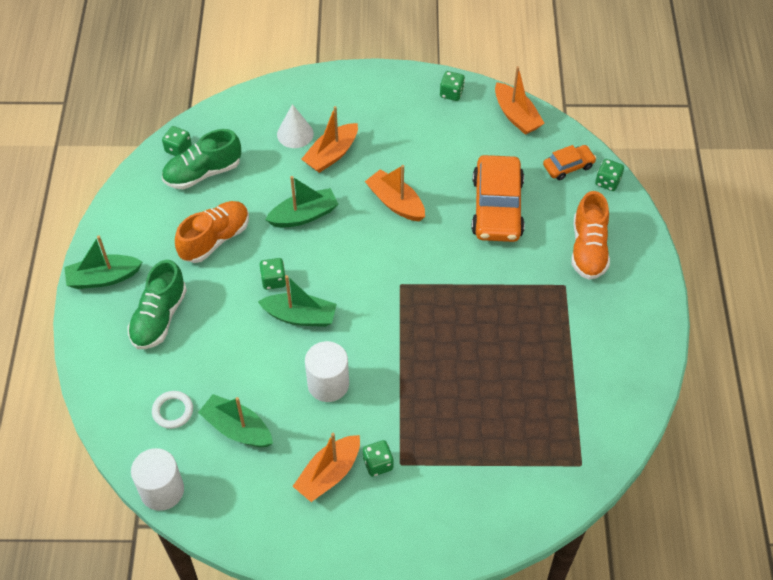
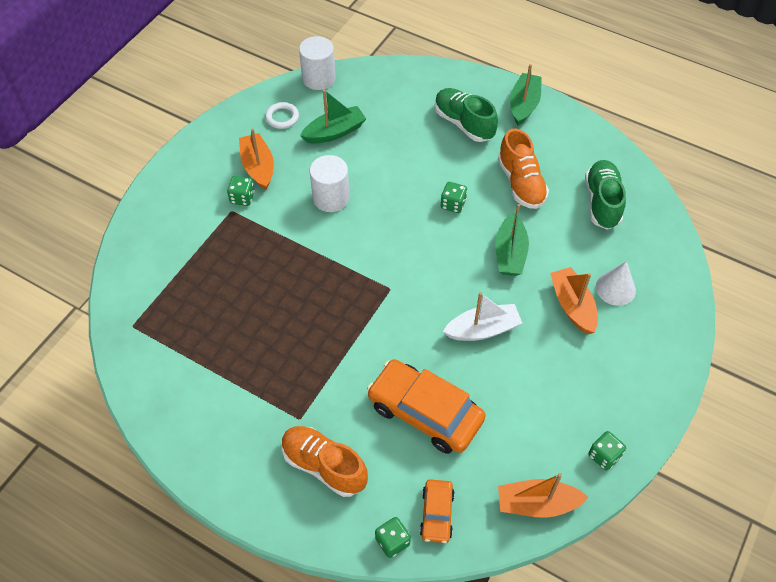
camera: 120 degrees right, 0 degrees up
(173, 411) = (376, 104): white ring -> white ring (282, 117)
(178, 149) = (641, 196): green dice -> none
(300, 316) = (405, 207): green boat -> none
(395, 202) = (483, 329): orange boat -> white boat

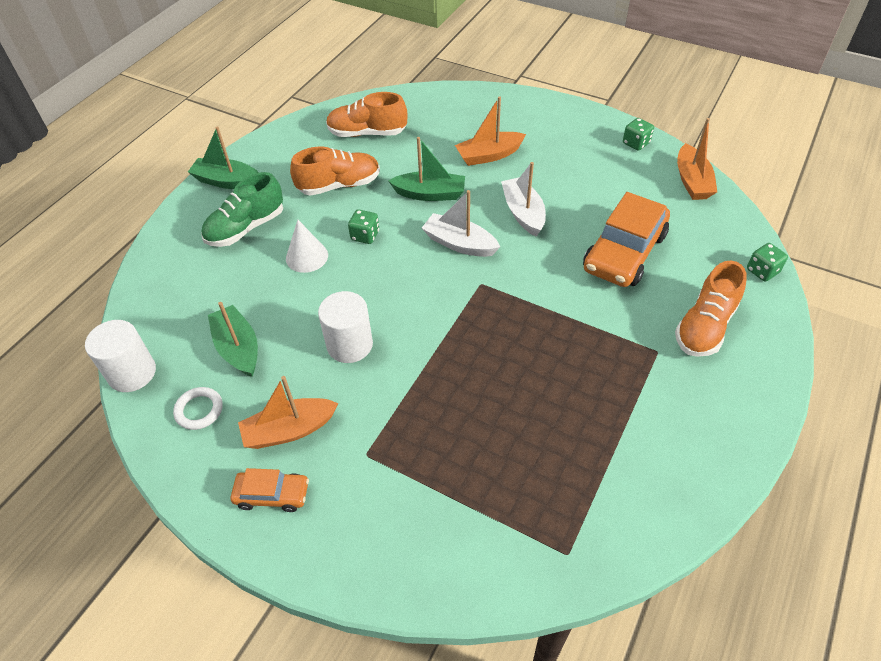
camera: 90 degrees left, 5 degrees down
(242, 198) = (344, 443): green dice -> none
(437, 514) = (724, 242): orange car -> orange car (272, 494)
(441, 274) = (459, 244): none -> white boat
(602, 202) = (367, 133): green shoe -> orange shoe
(615, 288) = (467, 130): white cone -> white cone (307, 256)

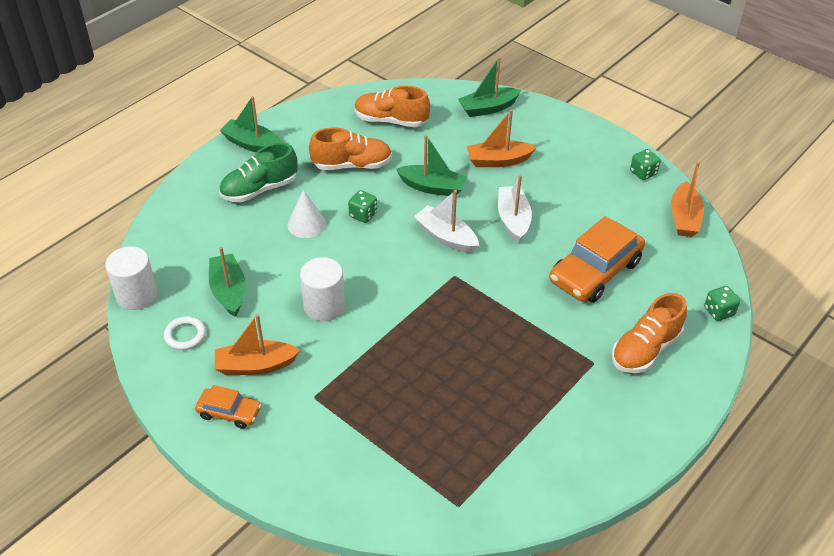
camera: 10 degrees right, 5 degrees down
(462, 105) = (488, 108): none -> green boat

